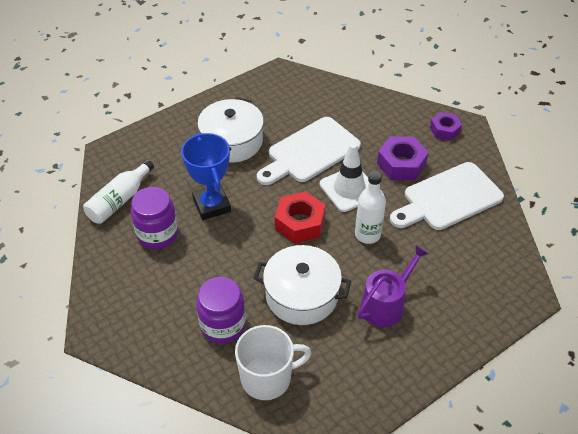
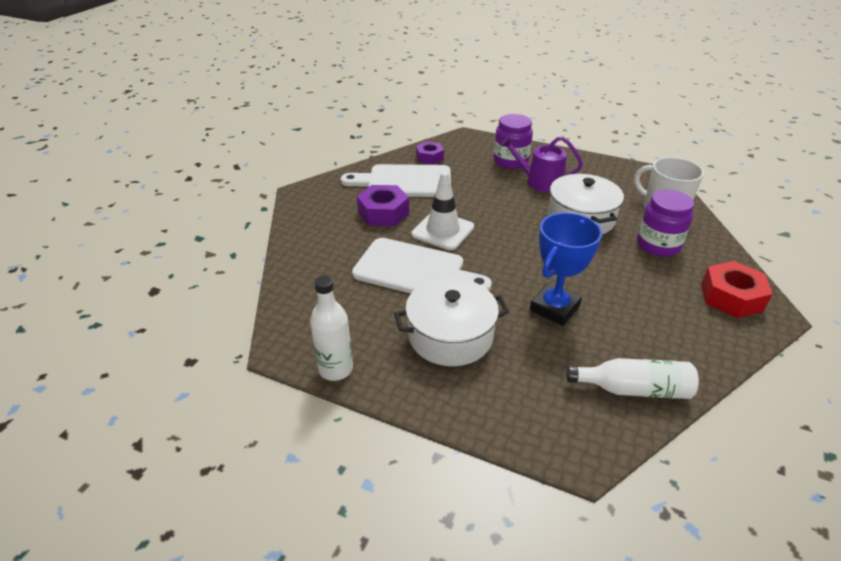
camera: 120 degrees left, 10 degrees down
(157, 234) = (633, 330): purple jar -> purple jar (510, 161)
(299, 223) = (512, 244): red nut -> red nut (731, 297)
(367, 235) = (485, 207): white bottle -> white bottle (335, 369)
(445, 130) = (315, 202): purple nut -> purple nut (429, 157)
(448, 198) = (404, 181): white cutting board -> white cutting board turned 150 degrees clockwise

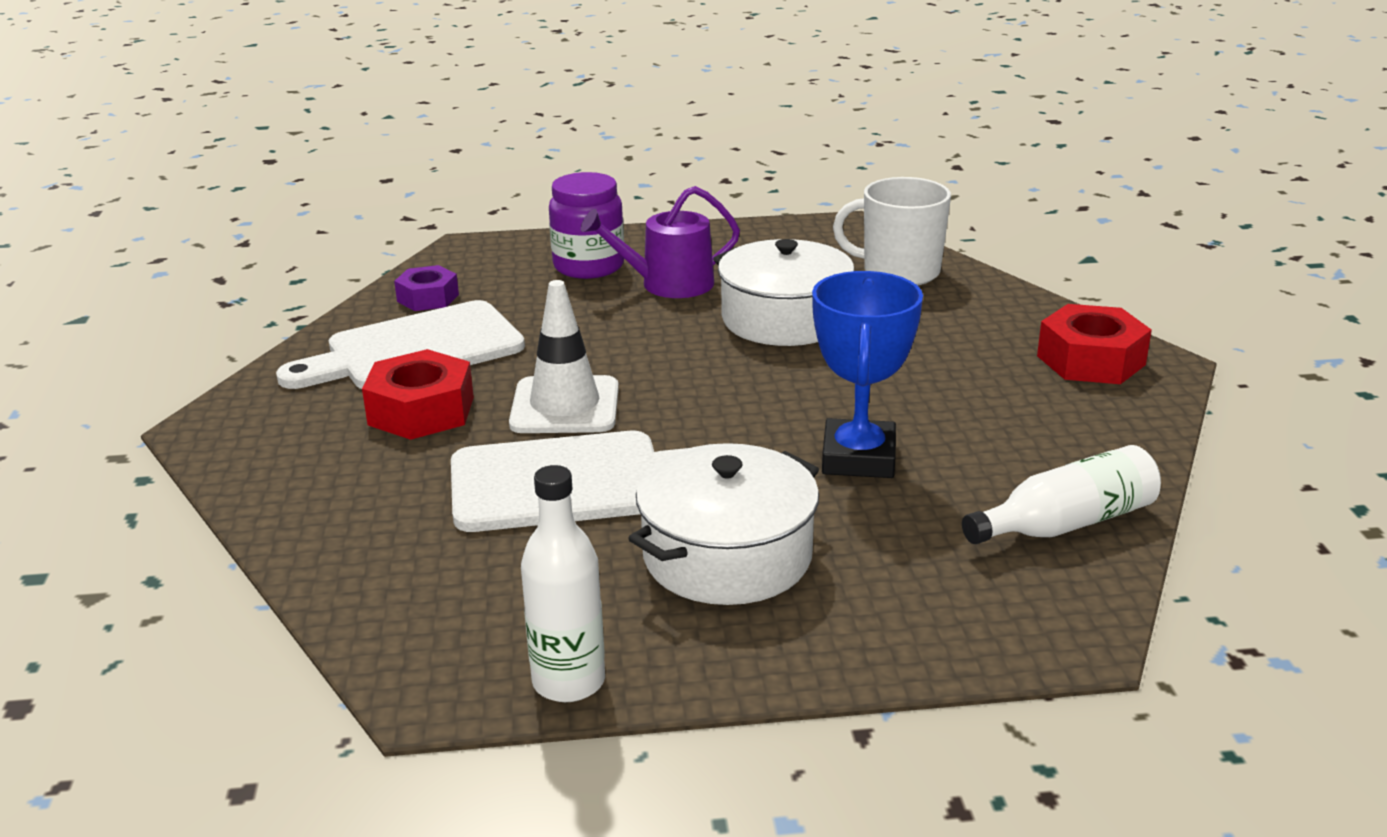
camera: 30 degrees left, 10 degrees down
(383, 213) = (421, 411): purple nut -> red nut
(658, 245) = (934, 323): purple jar -> none

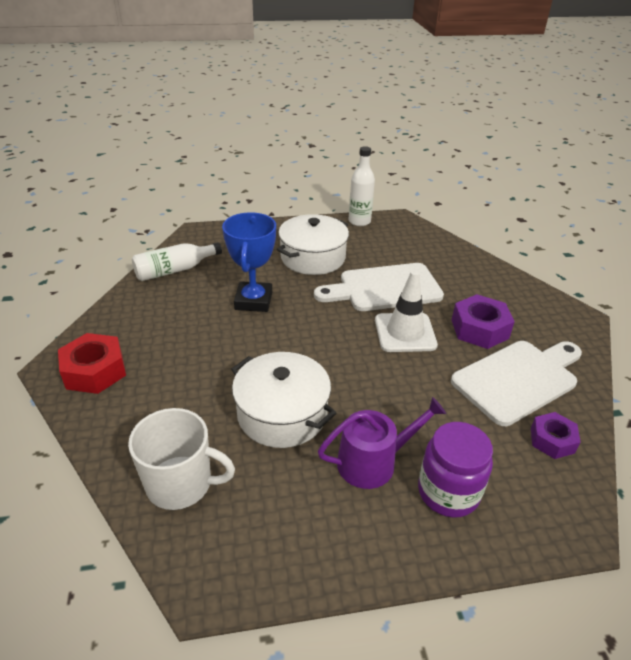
camera: 175 degrees right, 10 degrees up
(421, 411) = (479, 329): red nut -> purple nut

